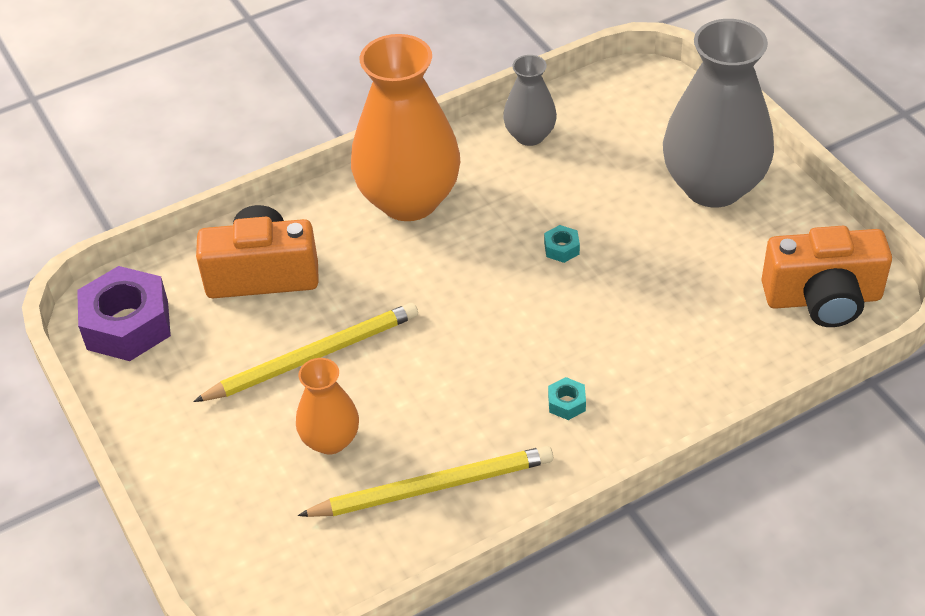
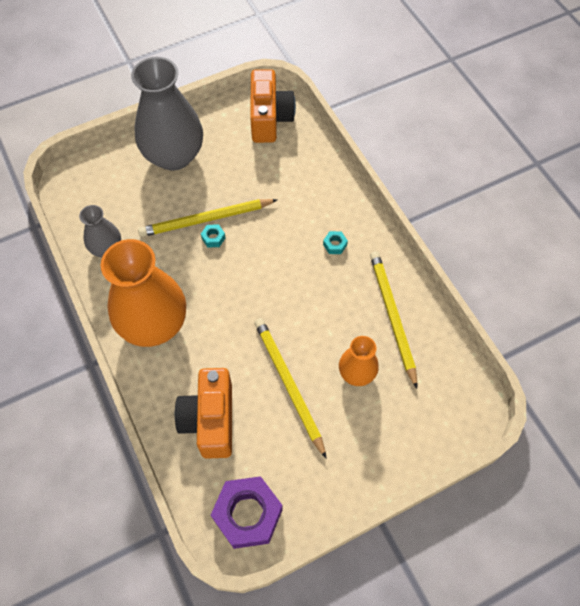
camera: 90 degrees left, 15 degrees up
(595, 236) = (206, 219): none -> yellow pencil

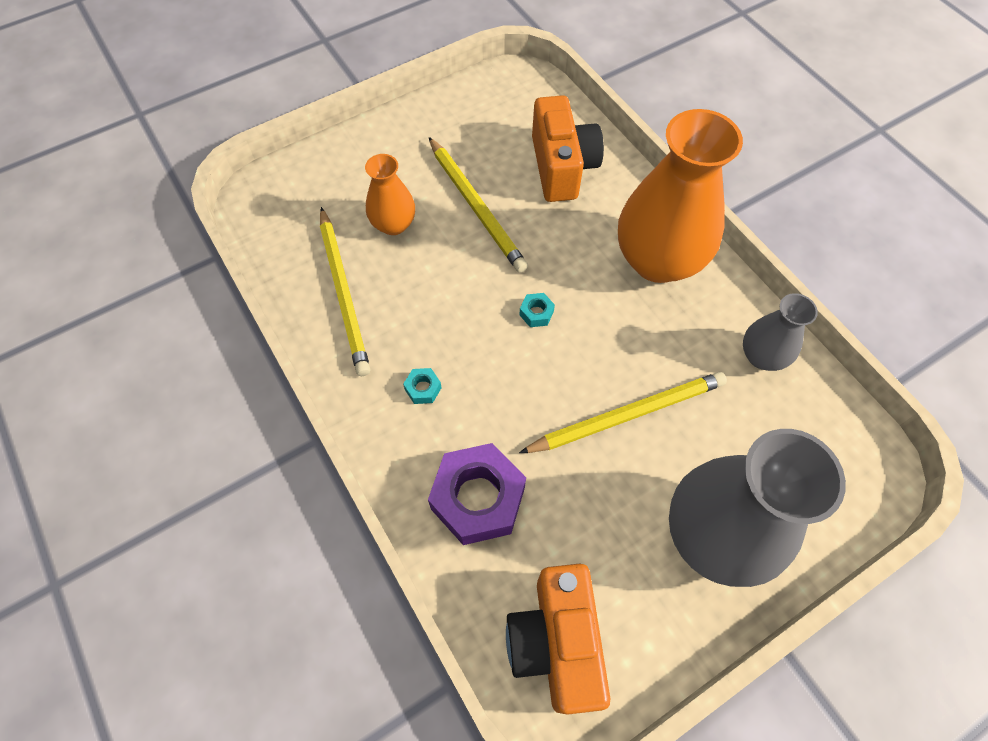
camera: 175 degrees right, 0 degrees up
(213, 238) = (608, 385): turquoise nut -> turquoise nut (536, 313)
(247, 514) = (506, 95): purple nut -> purple nut (478, 498)

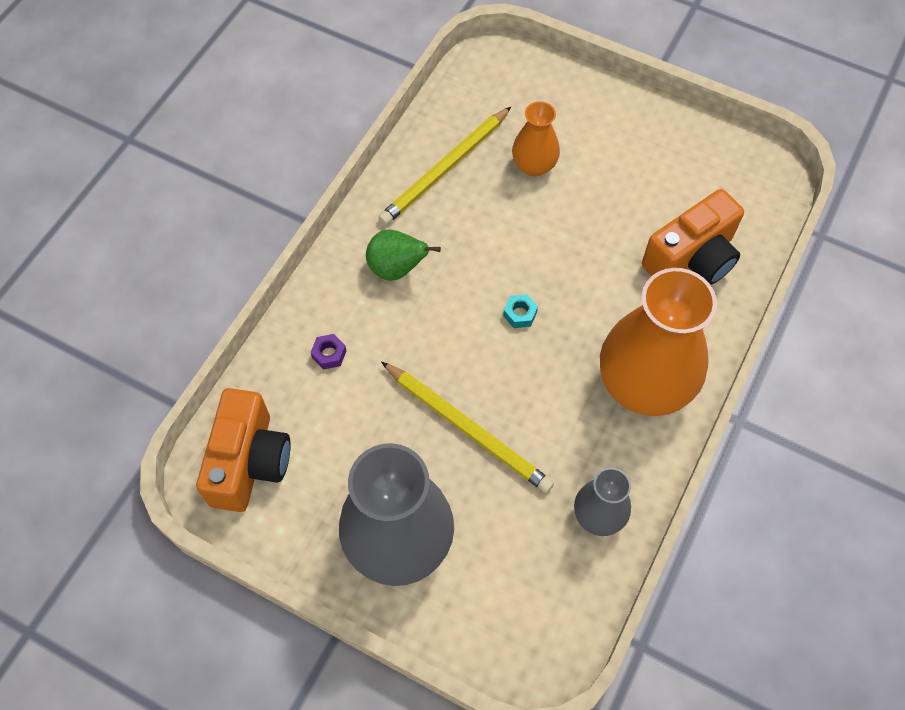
camera: 60 degrees right, 0 degrees up
(423, 388) = (397, 269): turquoise nut -> green pear
(476, 206) = (596, 215): yellow pencil -> none
(478, 498) = (329, 354): purple nut -> purple nut, size x0.41
(556, 642) = (249, 462): orange camera -> orange camera turned 135 degrees clockwise

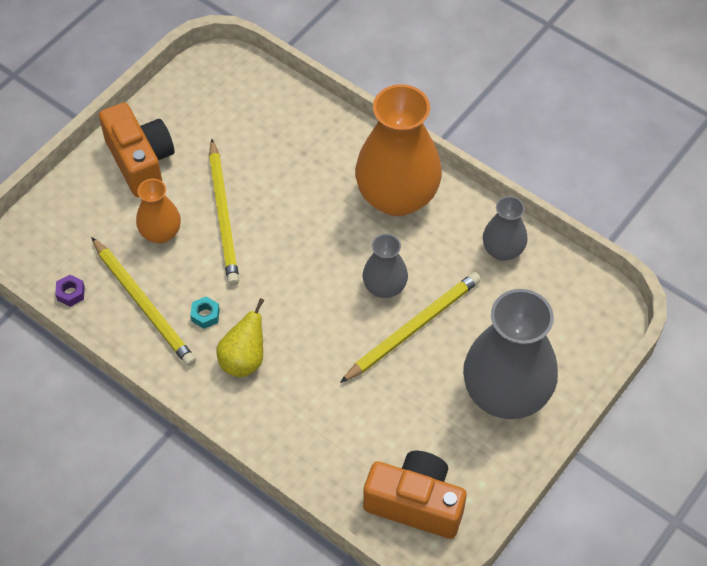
camera: 80 degrees left, 5 degrees down
(329, 354) = (321, 426): purple nut -> purple nut (71, 293)
(397, 269) = (244, 360): green pear -> yellow pear
(515, 390) = (384, 287): none -> grey vase
(520, 314) = (312, 271): turquoise nut -> turquoise nut (205, 315)
(570, 217) = (223, 215): none -> yellow pencil
(692, 258) = (287, 138): orange camera -> orange camera (140, 161)

